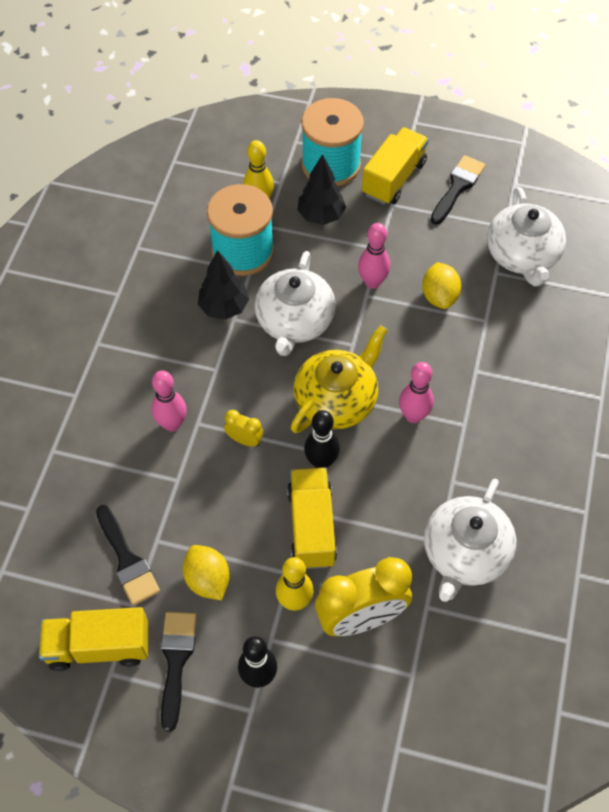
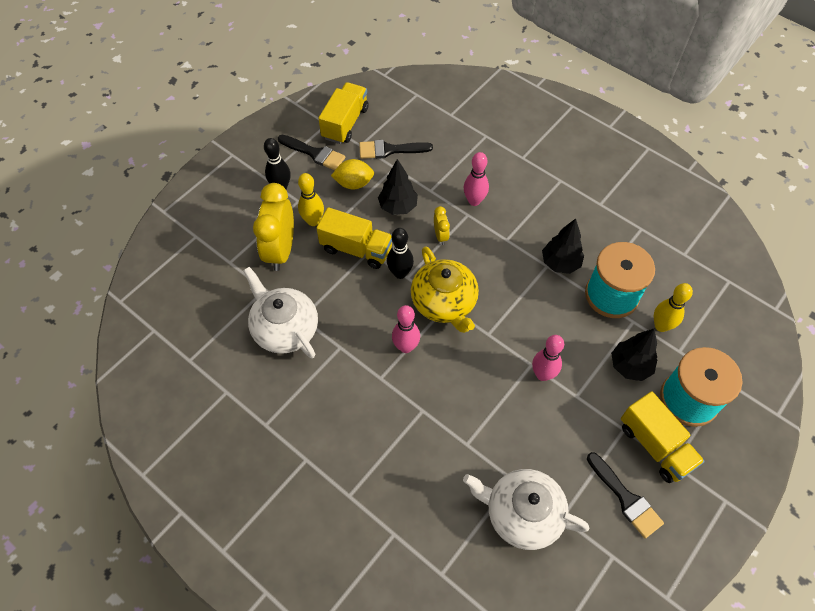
camera: 115 degrees right, 0 degrees up
(222, 507) = (398, 207): none -> black tree
(244, 440) = (440, 236): yellow clock -> yellow clock turned 60 degrees counterclockwise
(294, 321) = (527, 304): white teapot -> none
(439, 296) = (506, 419): yellow lemon -> none

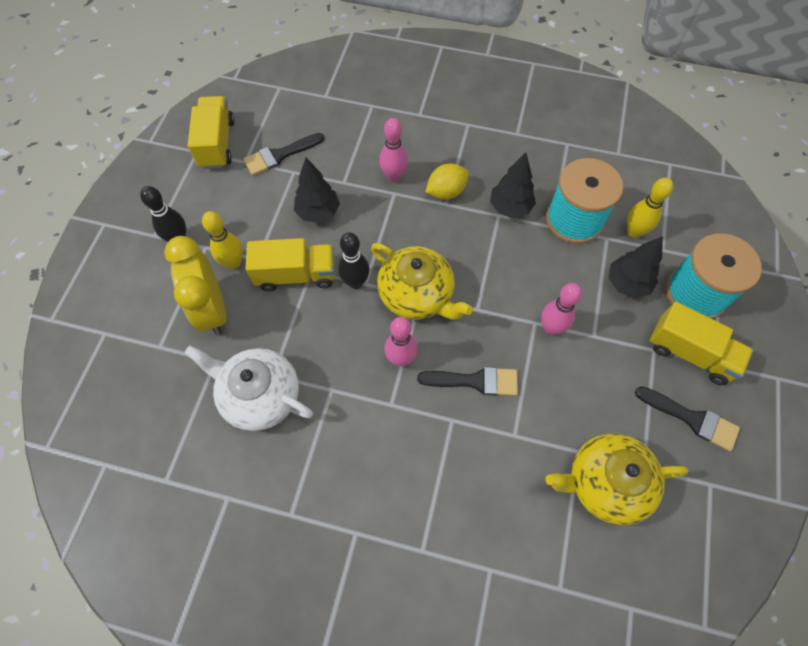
camera: 25 degrees left, 5 degrees up
(314, 153) = (199, 188): black brush -> black brush (475, 381)
(354, 183) = (258, 205): yellow lemon -> yellow lemon (446, 192)
(440, 236) = (378, 226): yellow clock -> none
(522, 513) = (605, 483): white teapot -> yellow teapot

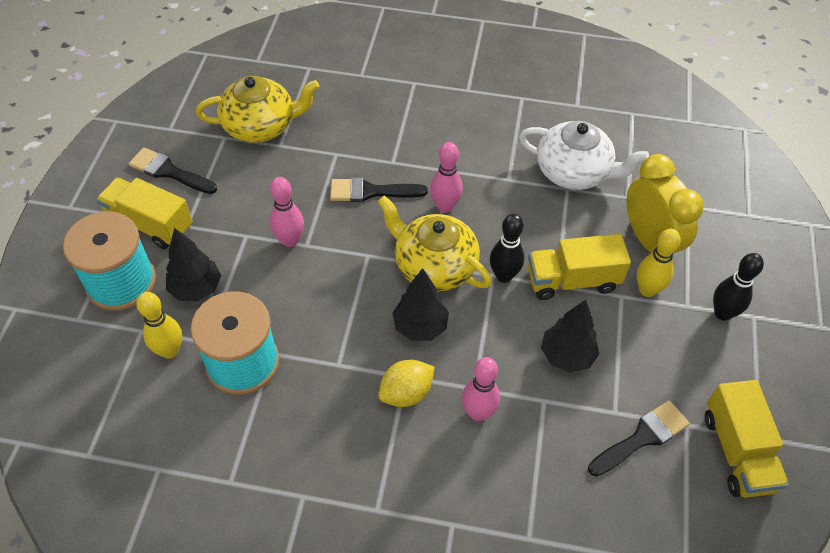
camera: 175 degrees right, 10 degrees down
(510, 207) = (323, 375): black tree -> black tree (420, 326)

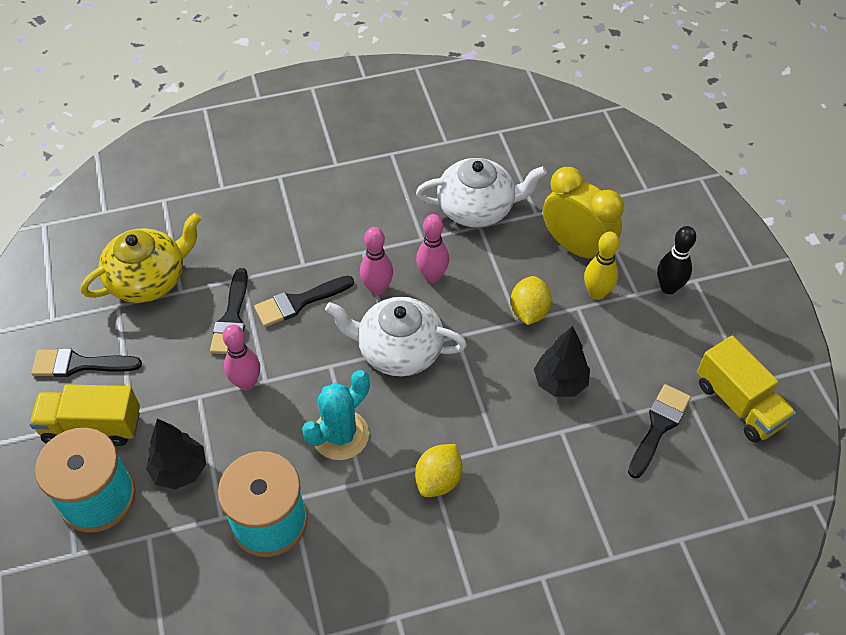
camera: 25 degrees left, 0 degrees up
(170, 351) = (190, 542): yellow bowling pin -> none
(308, 183) = (232, 318): none -> black brush
(343, 317) = (340, 435): none -> turquoise cactus
(420, 326) = (417, 412): black tree -> none
(434, 266) = (398, 350): yellow teapot -> white teapot
(478, 412) = (511, 468): pink bowling pin -> pink bowling pin (432, 276)
(503, 276) = (466, 332): black bowling pin -> none
(572, 280) = (529, 311): yellow truck -> yellow lemon

